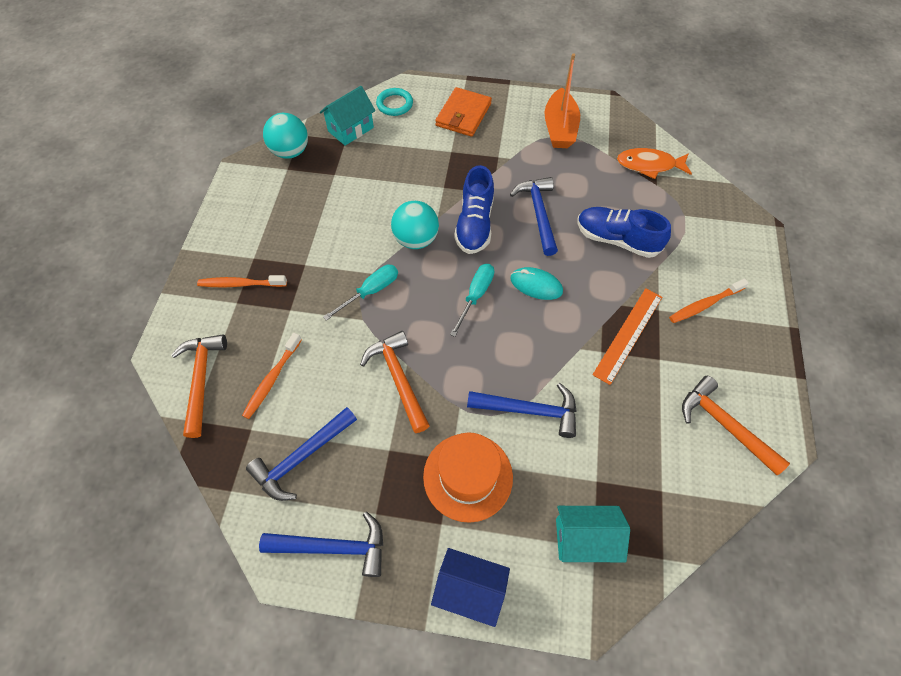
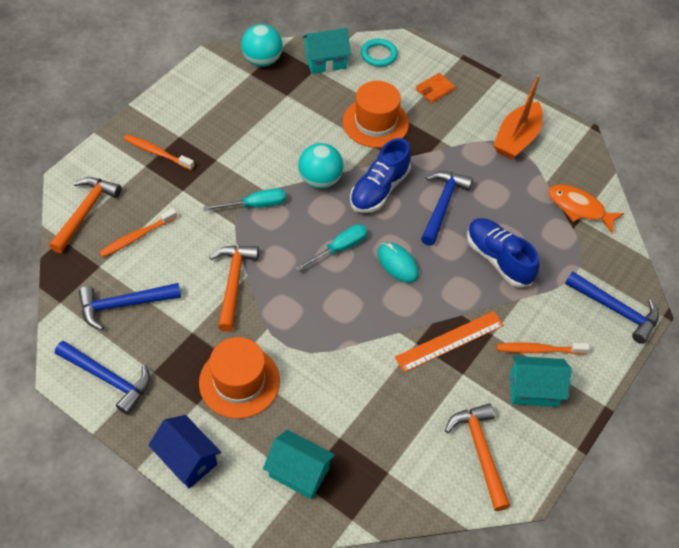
camera: 25 degrees right, 5 degrees down
(431, 165) = (375, 122): none -> orange hat
(463, 115) = (435, 89): orange wallet -> orange wallet, size x0.61
(530, 410) = (322, 358): blue hammer -> blue hammer (616, 310)
(726, 343) = (533, 390): none -> turquoise house

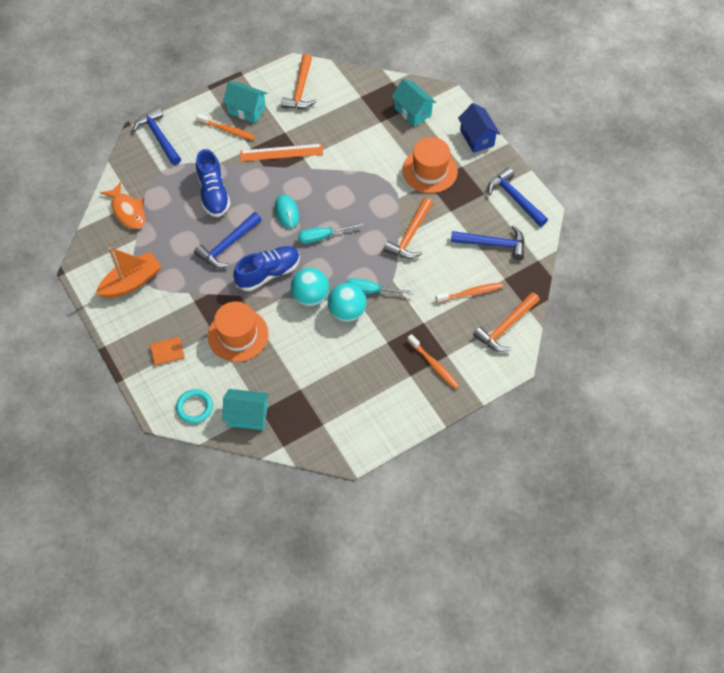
camera: 155 degrees left, 5 degrees up
(262, 60) = (305, 437): turquoise ball -> turquoise ball (347, 312)

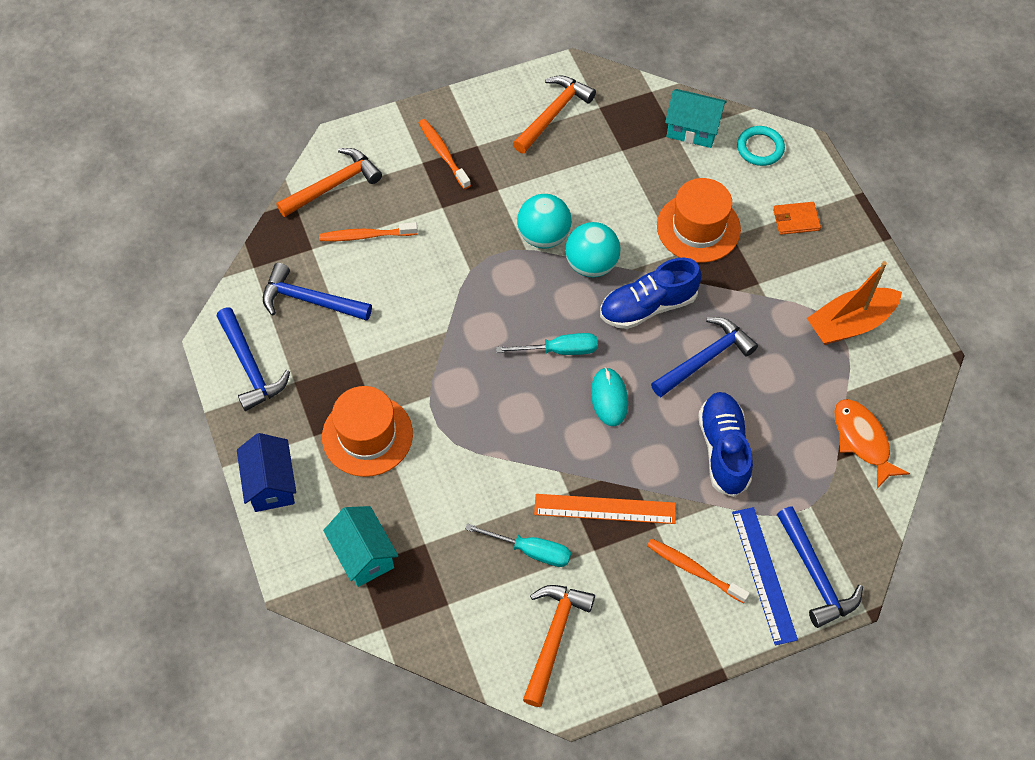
camera: 170 degrees left, 0 degrees up
(188, 133) = (764, 574): none -> blue ruler
(247, 110) = (656, 608): turquoise house -> none
(371, 291) = (504, 259): turquoise screwdriver -> turquoise screwdriver (530, 550)
(410, 235) = (428, 332): orange hammer -> orange hammer (553, 113)

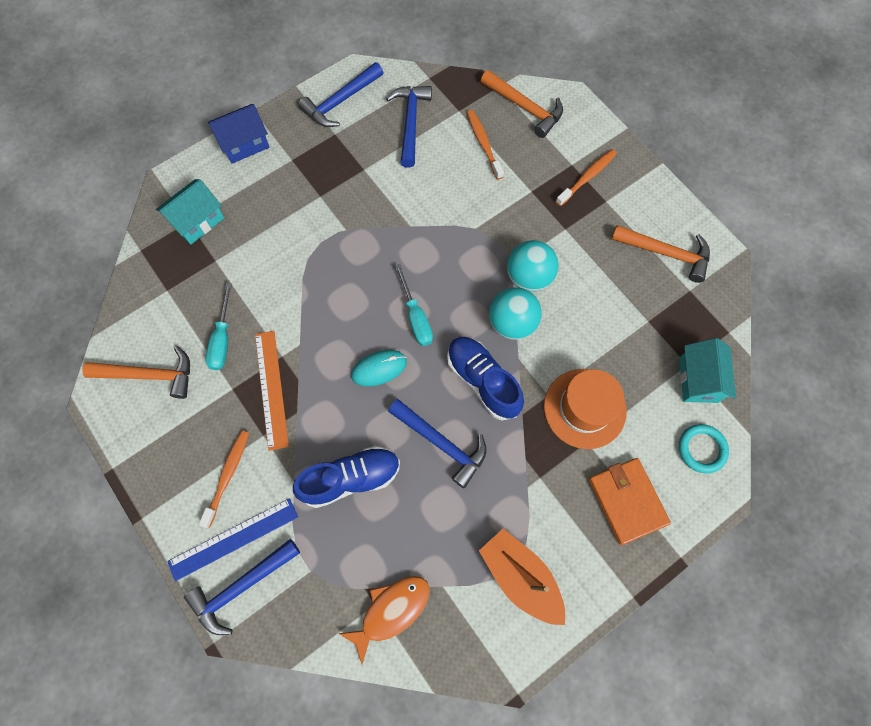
camera: 75 degrees right, 10 degrees up
(367, 435) = (300, 195): orange hat -> none
(796, 219) = (627, 501): orange wallet -> orange wallet, size x1.65

